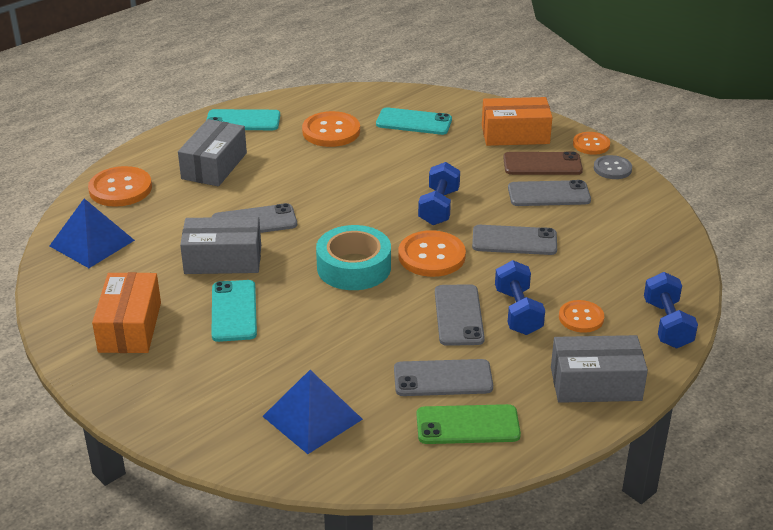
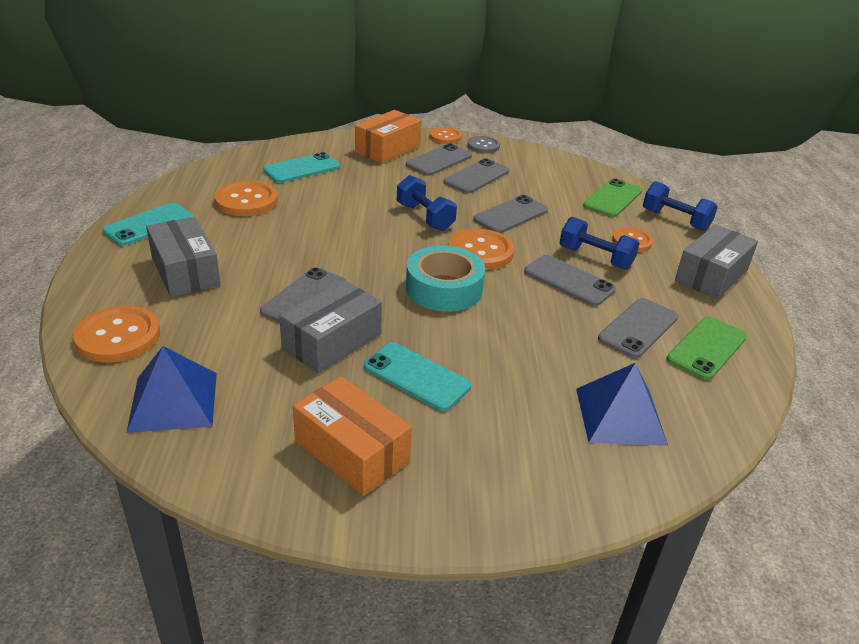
camera: 50 degrees left, 0 degrees up
(542, 164) = (439, 160): brown phone -> grey phone
(643, 275) = (613, 198): none -> green phone

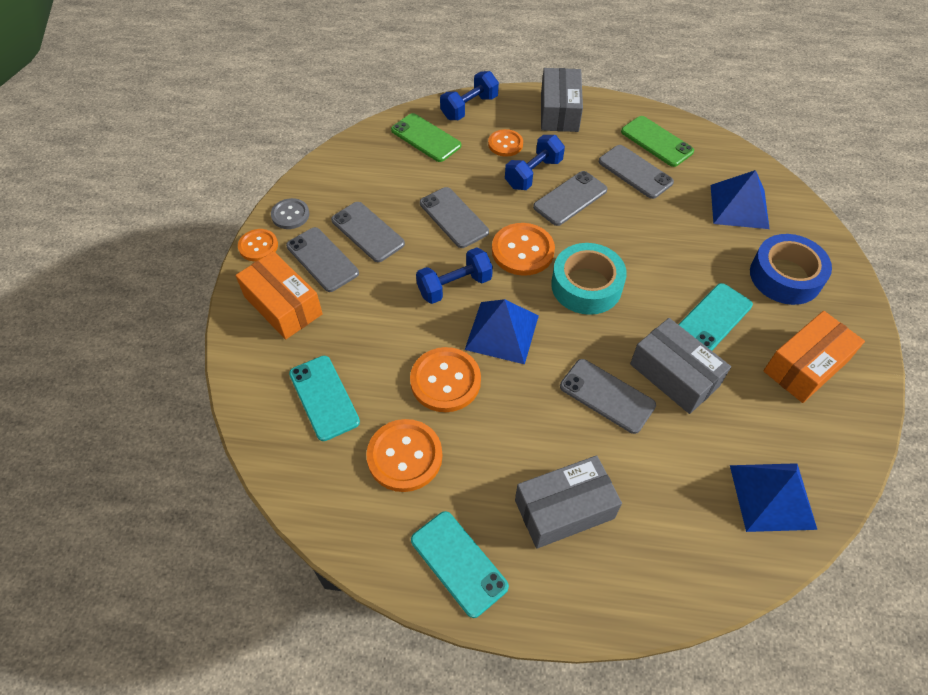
camera: 80 degrees left, 20 degrees up
(118, 336) = (686, 560): orange button -> orange button (445, 381)
(375, 241) = (502, 332): none -> blue pyramid
(502, 449) = (785, 276): none -> blue tape
(711, 275) = (559, 111): grey box -> grey box turned 45 degrees clockwise

